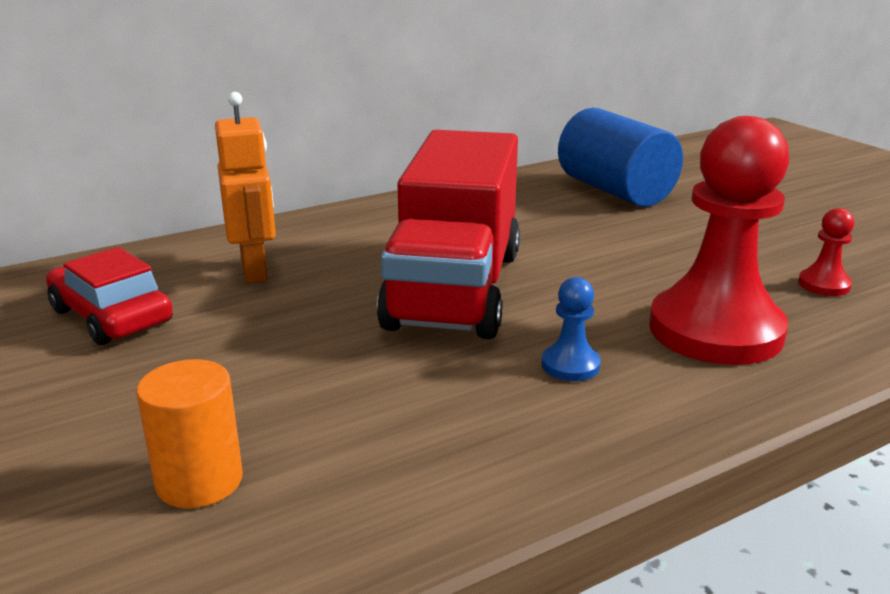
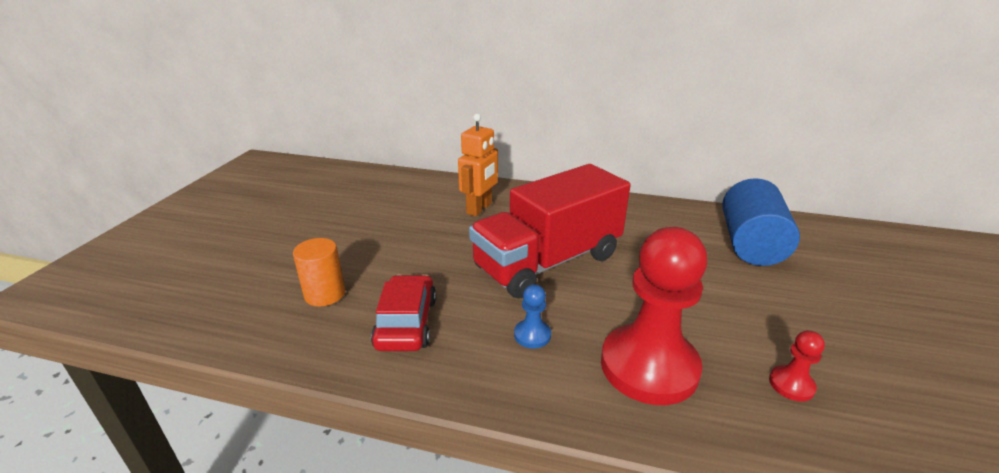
camera: 45 degrees right, 5 degrees up
(111, 316) = (400, 206): red car -> red car (406, 323)

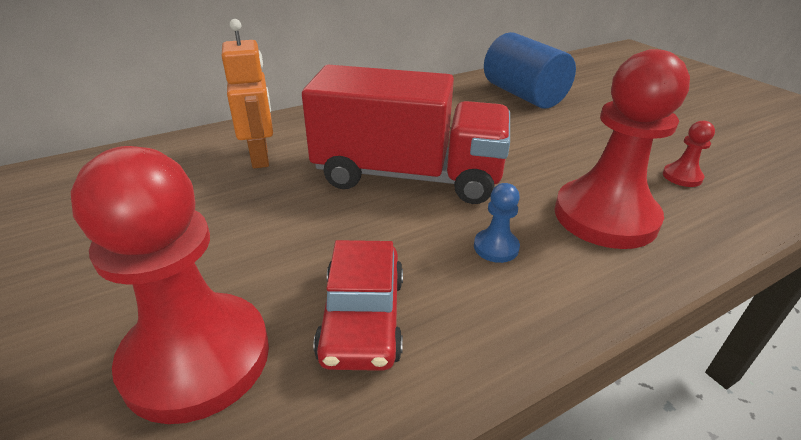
camera: 45 degrees left, 5 degrees up
(325, 294) = (197, 358): orange cylinder -> red pawn
(406, 323) = (363, 318): red car -> red car turned 135 degrees counterclockwise
(548, 262) = (408, 176): red truck -> red truck turned 90 degrees counterclockwise

